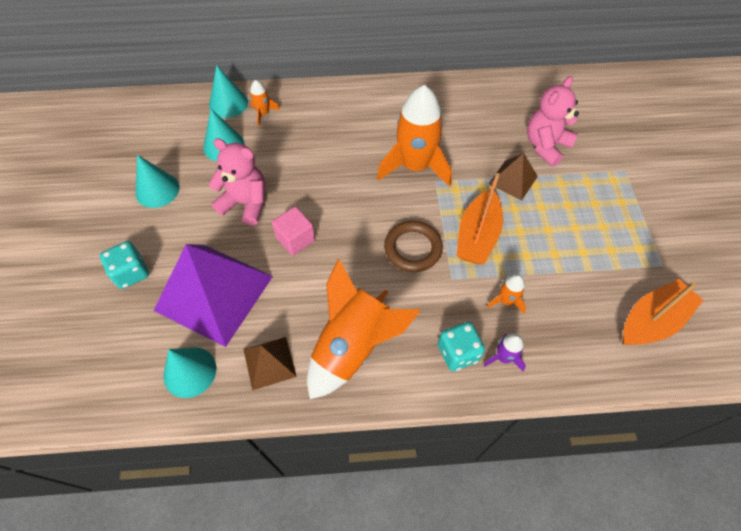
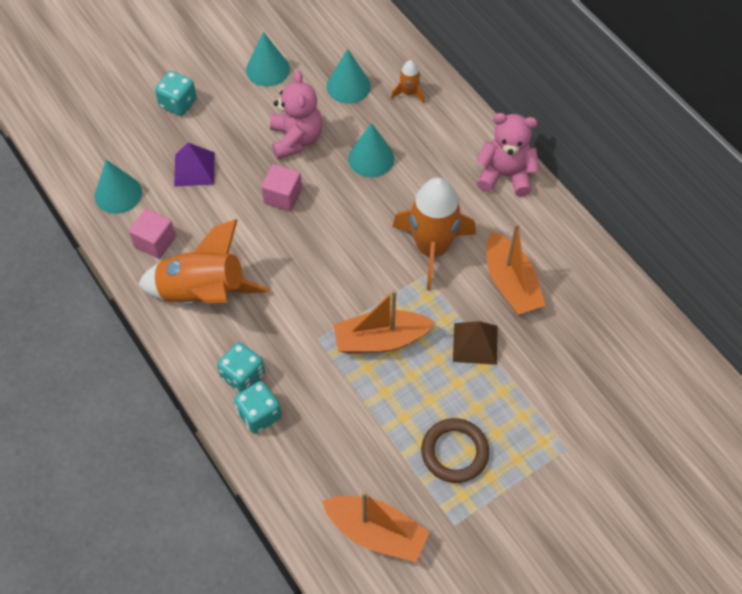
camera: 60 degrees right, 0 degrees up
(214, 293) = (194, 169): purple pyramid -> purple pyramid, size x0.49
(228, 104) = (401, 60): turquoise cone -> turquoise cone (371, 158)
(269, 363) = (155, 242): brown pyramid -> pink cube
(413, 248) = (331, 292): brown ring -> brown ring (454, 452)
(474, 136) = (510, 283): none -> orange boat
(503, 357) = (259, 415): purple rocket -> turquoise dice
(505, 301) = (320, 393): orange rocket -> none
(545, 146) = (546, 356): pink teddy bear -> pink teddy bear (505, 175)

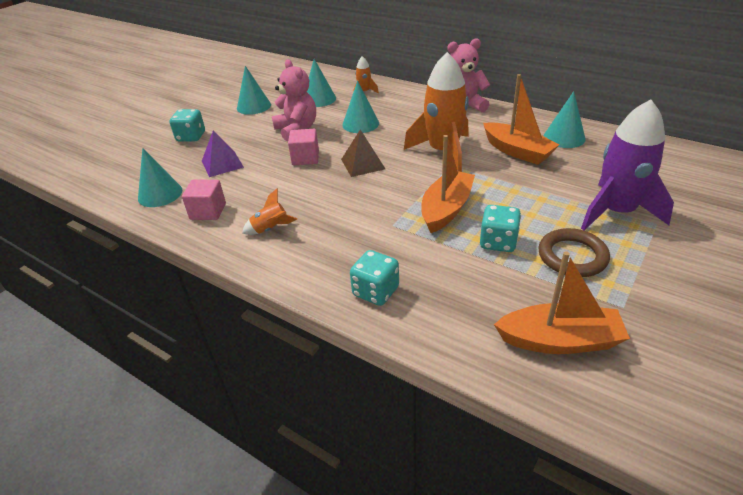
camera: 20 degrees left, 20 degrees down
(203, 294) = (270, 229): orange rocket -> orange rocket, size x0.44
(243, 376) = (341, 270): turquoise dice -> turquoise dice (498, 242)
(380, 340) = (446, 209): orange boat -> orange boat turned 150 degrees clockwise
(475, 343) = (523, 188): brown pyramid -> brown pyramid (363, 164)
(540, 417) = (616, 212): none -> purple rocket
(579, 283) = (564, 137): none -> turquoise cone

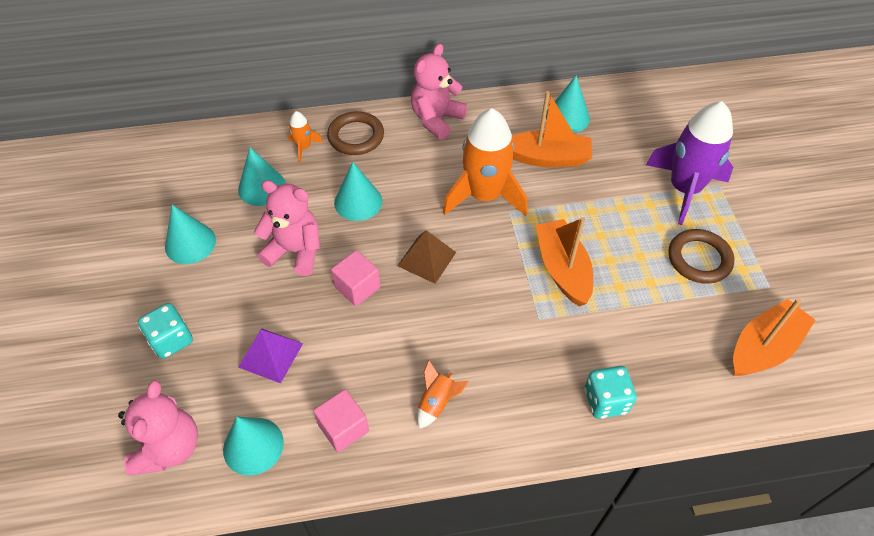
camera: 45 degrees left, 15 degrees up
(129, 174) = (169, 447): none -> pink teddy bear
(400, 97) = (356, 136): none -> brown ring
(498, 242) = (638, 280): turquoise dice -> none

